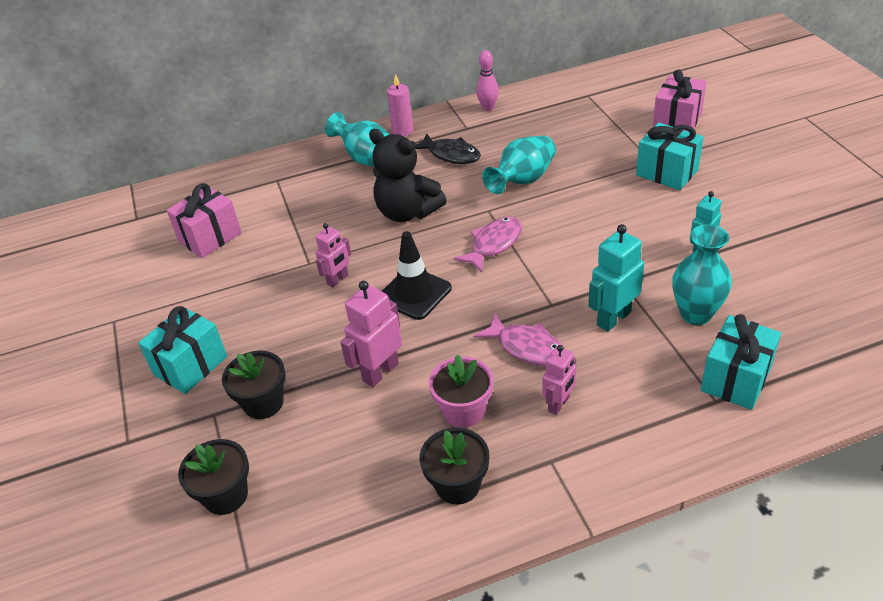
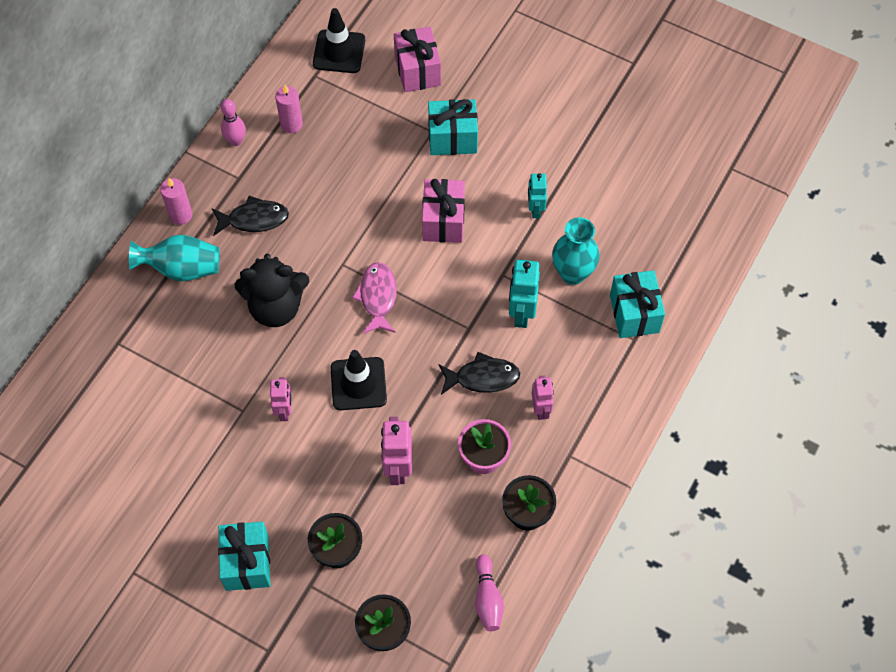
camera: 45 degrees left, 20 degrees up
(210, 237) = (124, 441): pink gift -> pink gift (443, 221)
(343, 535) = (487, 598): none -> pink bowling pin
(522, 180) = (343, 214): turquoise vase -> none
(527, 347) = (482, 377): pink fish -> black fish
(540, 114) = (291, 124): none -> pink candle
(621, 89) = (339, 52): none -> black traffic cone

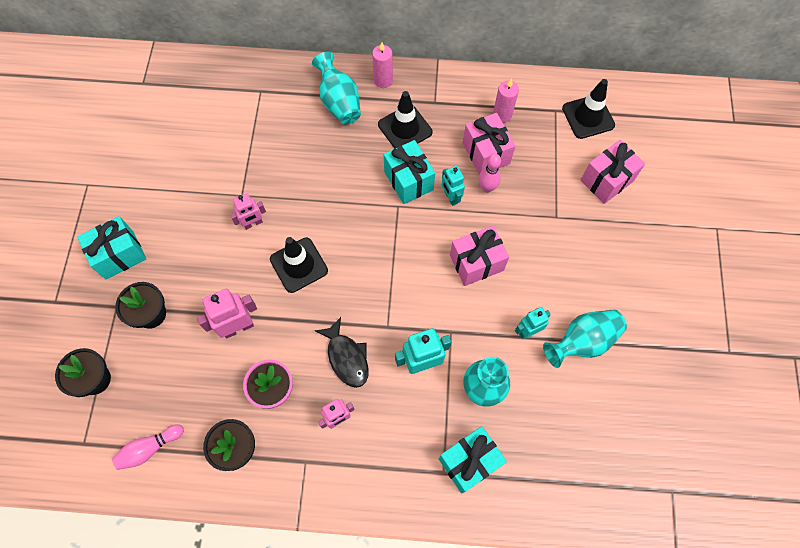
camera: 65 degrees right, 5 degrees up
(236, 141) = (465, 86): pink bowling pin -> pink bowling pin (487, 188)
(254, 219) = (405, 128): black fish -> black traffic cone
(276, 307) = (337, 177): black teddy bear -> none
(327, 159) = (486, 153): none -> pink gift
(359, 212) = (450, 197): none -> turquoise robot
(377, 297) = (381, 245): pink fish -> none
(452, 138) = (559, 235): turquoise gift -> turquoise gift (408, 181)
(567, 170) = (582, 341): none -> turquoise vase

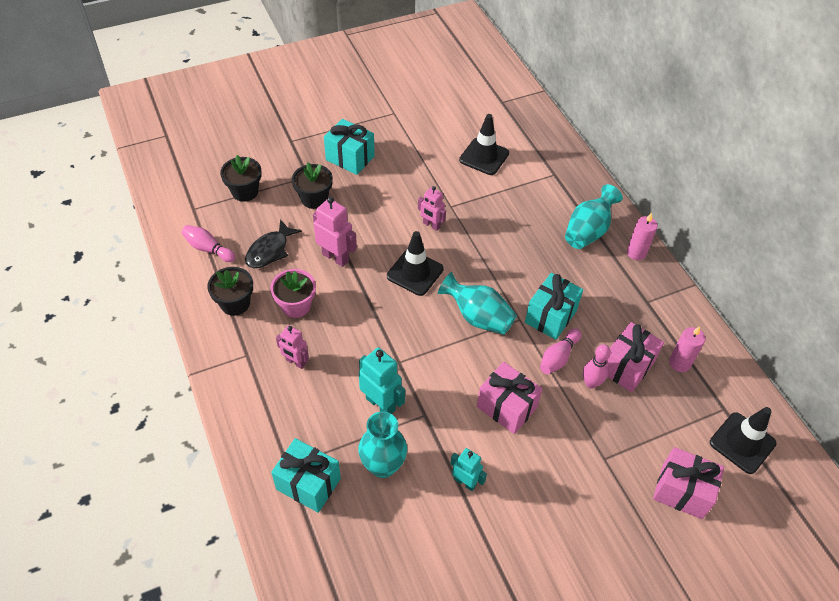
camera: 60 degrees right, 15 degrees down
(346, 357) = (353, 344): black fish -> black fish (270, 250)
(405, 128) = (601, 290): black traffic cone -> black traffic cone (484, 157)
(450, 197) = (558, 357): turquoise robot -> pink bowling pin
(582, 341) = (485, 539): turquoise vase -> turquoise vase (478, 317)

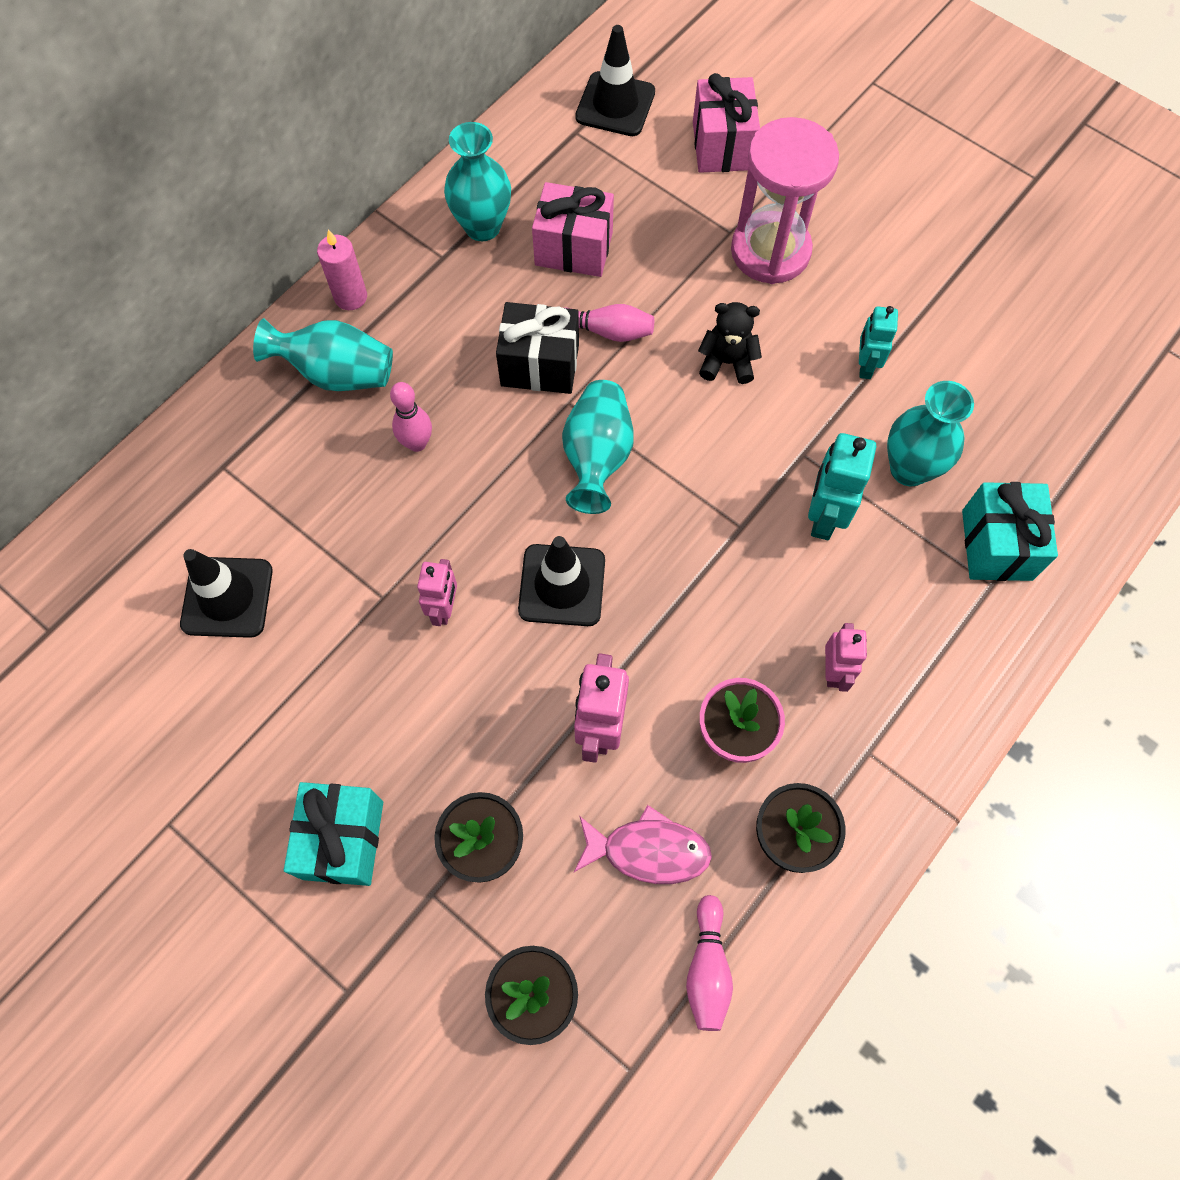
camera: 115 degrees left, 15 degrees up
(270, 250) = (648, 850): black fish -> pink fish
(506, 407) = (727, 362): pink gift -> black teddy bear
(550, 316) = (540, 365): turquoise gift -> black gift
(578, 474) = (770, 251): none -> pink hourglass
(591, 383) = (626, 280): pink bowling pin -> pink bowling pin (417, 443)
(662, 329) = (482, 227): none -> turquoise vase
(679, 363) = (531, 193): pink candle -> none

